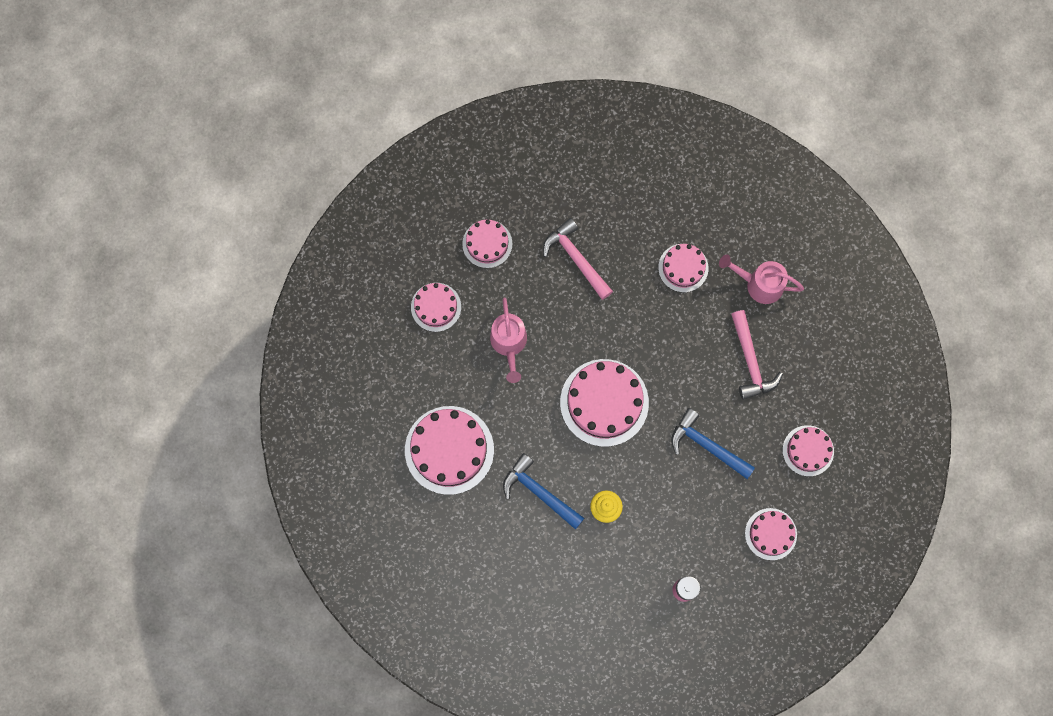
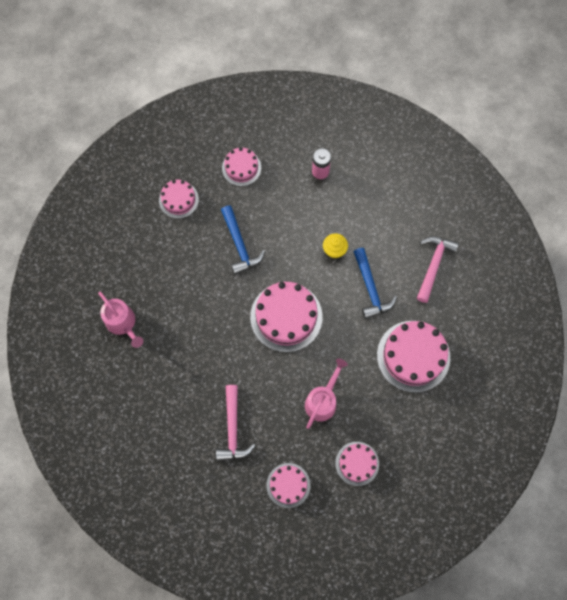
camera: 145 degrees left, 5 degrees down
(683, 268) = (164, 370): pink cake -> none
(750, 361) = (169, 278): pink hammer -> pink hammer (433, 265)

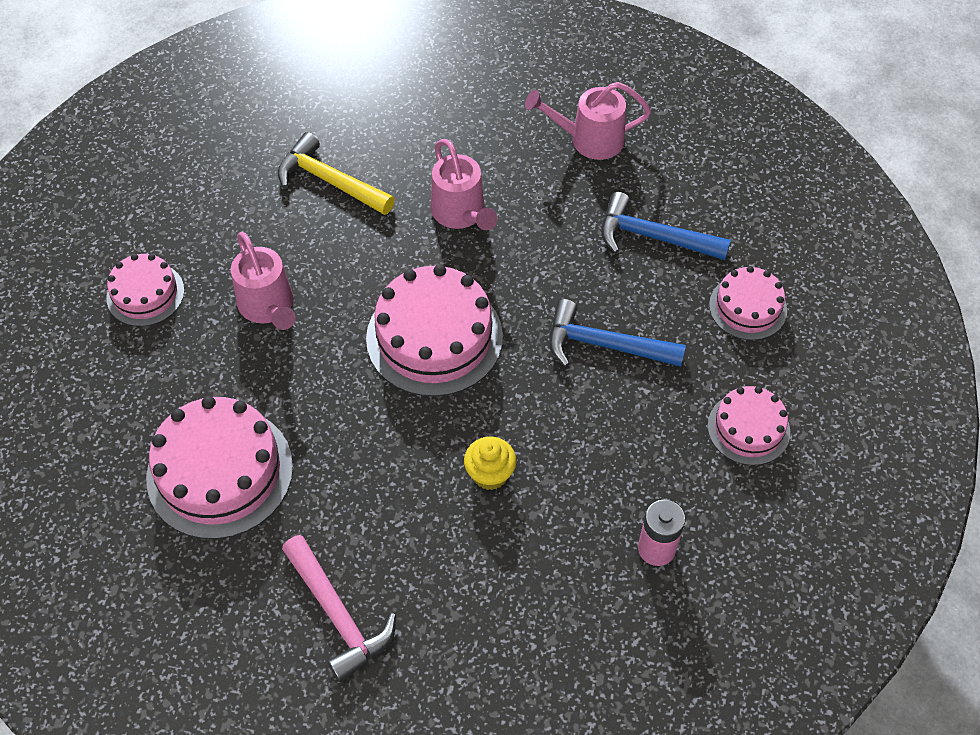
camera: 125 degrees right, 15 degrees down
(210, 352) = (461, 214): none -> pink watering can
(233, 429) = (330, 181): pink hammer -> yellow hammer
(288, 485) = (198, 199): pink cake -> none
(370, 288) = (380, 485): blue hammer -> blue hammer (654, 237)

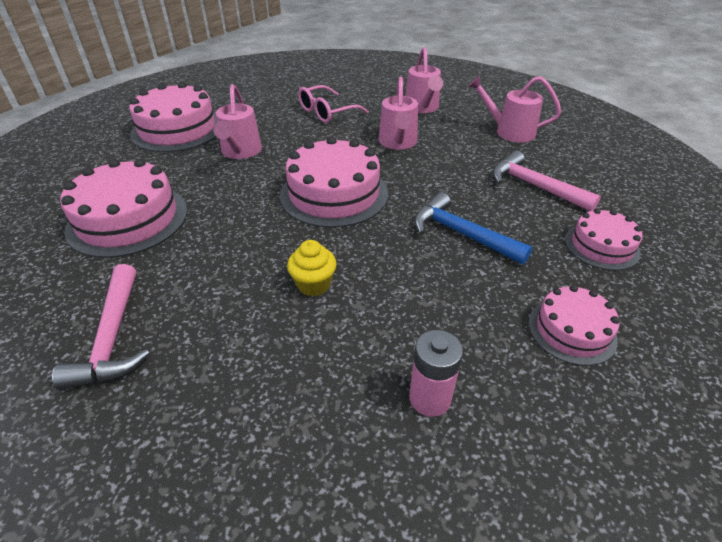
camera: 25 degrees right, 15 degrees down
(145, 294) = (177, 129): pink cake -> pink cake, size x1.74
(330, 181) = (326, 112): yellow hammer -> pink glasses
(457, 125) = (422, 108): none -> pink watering can
(654, 237) = (535, 186): blue hammer -> pink hammer

